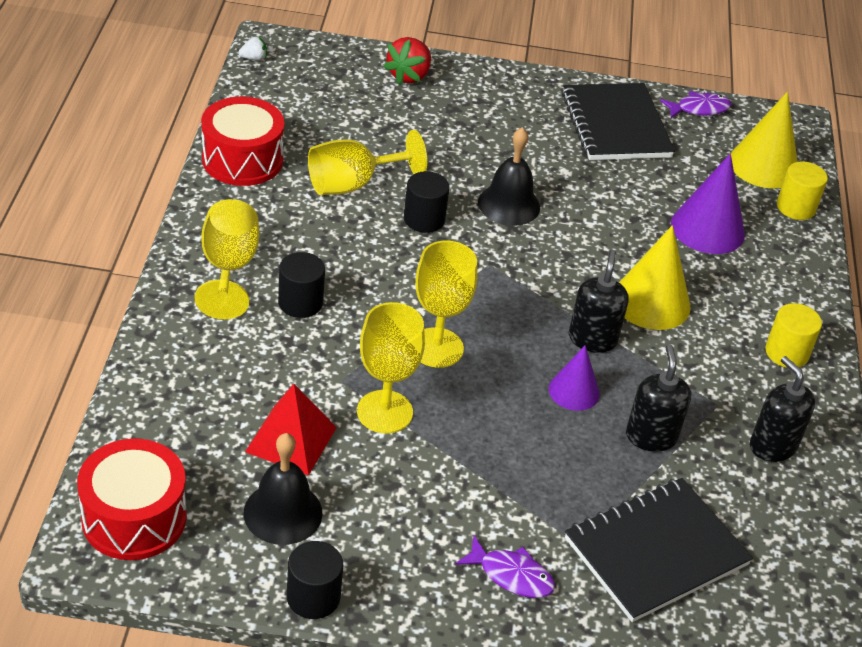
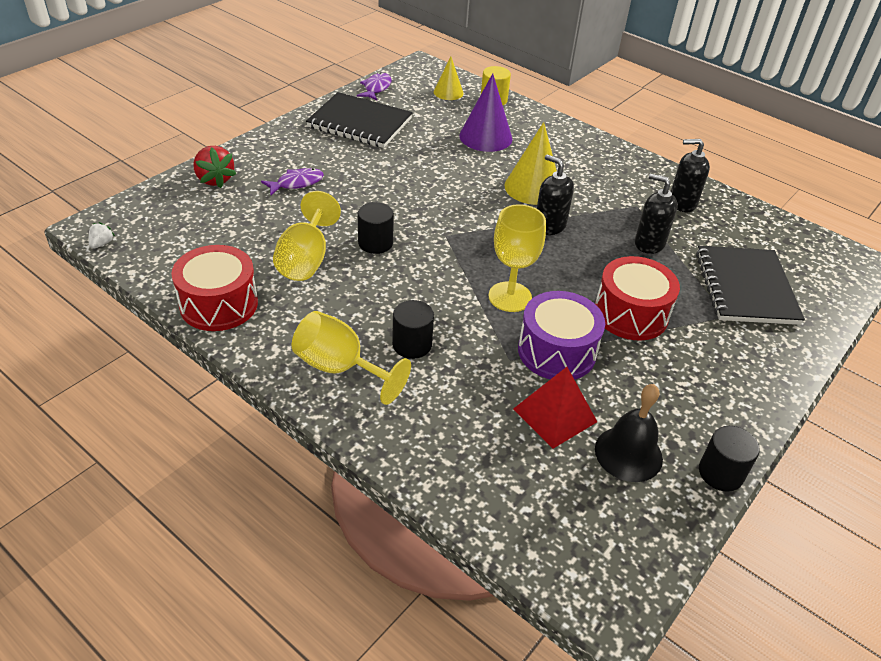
camera: 55 degrees left, 0 degrees up
(134, 518) = (588, 553): red drum -> red drum (630, 314)
(384, 412) = (556, 351): yellow goblet -> purple drum
(509, 204) = (395, 200): black bell -> none
(511, 575) = (740, 360): purple fish -> purple fish (297, 183)
(574, 391) = (591, 255): purple cone -> none
(763, 165) = (448, 92): yellow cone -> yellow cone, size x0.61
(786, 353) = (610, 161): yellow cylinder -> none

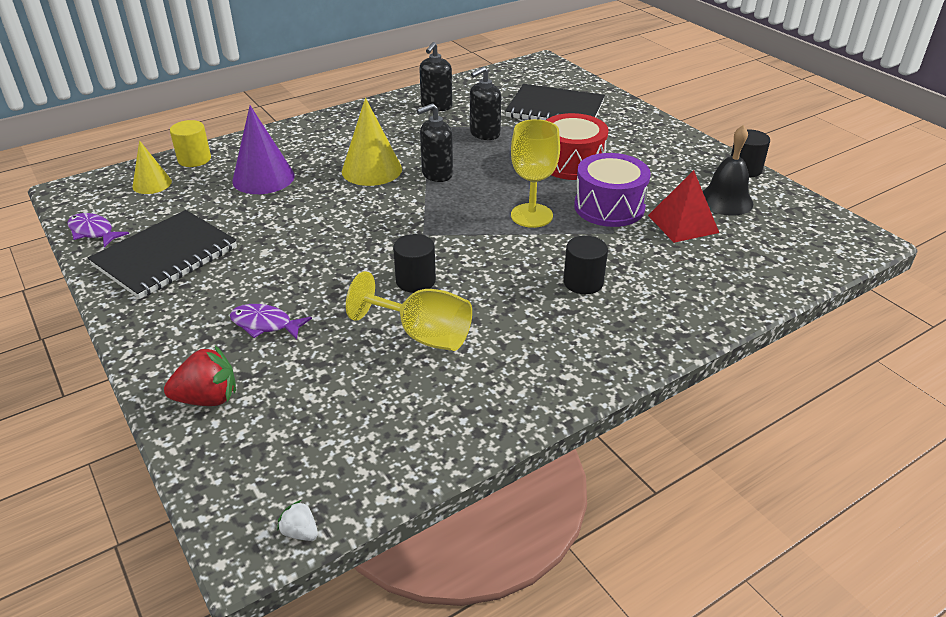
camera: 70 degrees left, 5 degrees down
(219, 304) = (479, 415): red drum -> none
(297, 183) = (265, 324): purple fish -> purple fish turned 60 degrees counterclockwise
(340, 368) = (607, 333): yellow goblet -> none

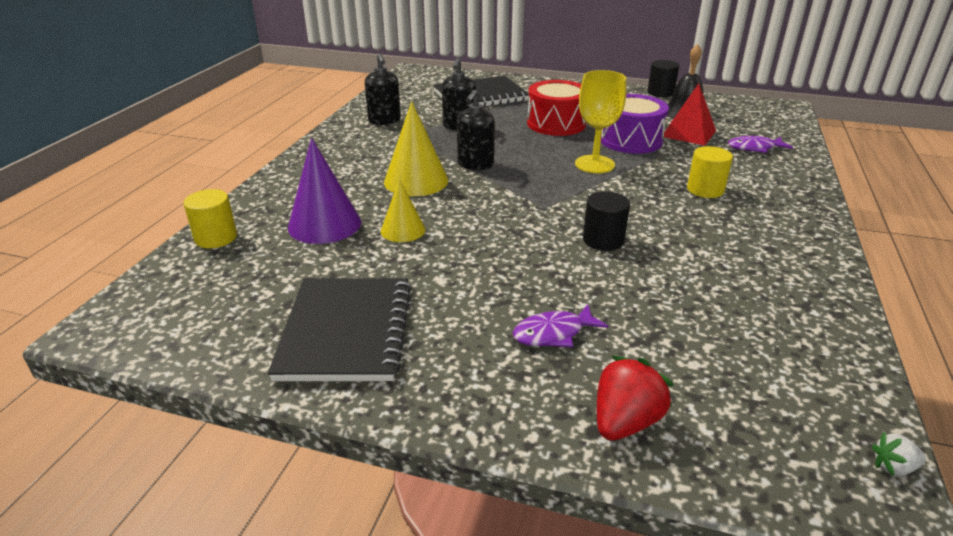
camera: 40 degrees left, 5 degrees down
(93, 232) = (211, 351): purple fish -> purple fish (754, 148)
(152, 184) = (203, 277): yellow cone -> yellow cone (403, 230)
(423, 335) = (681, 273): yellow goblet -> none
(583, 282) = (705, 190): black cylinder -> yellow cylinder

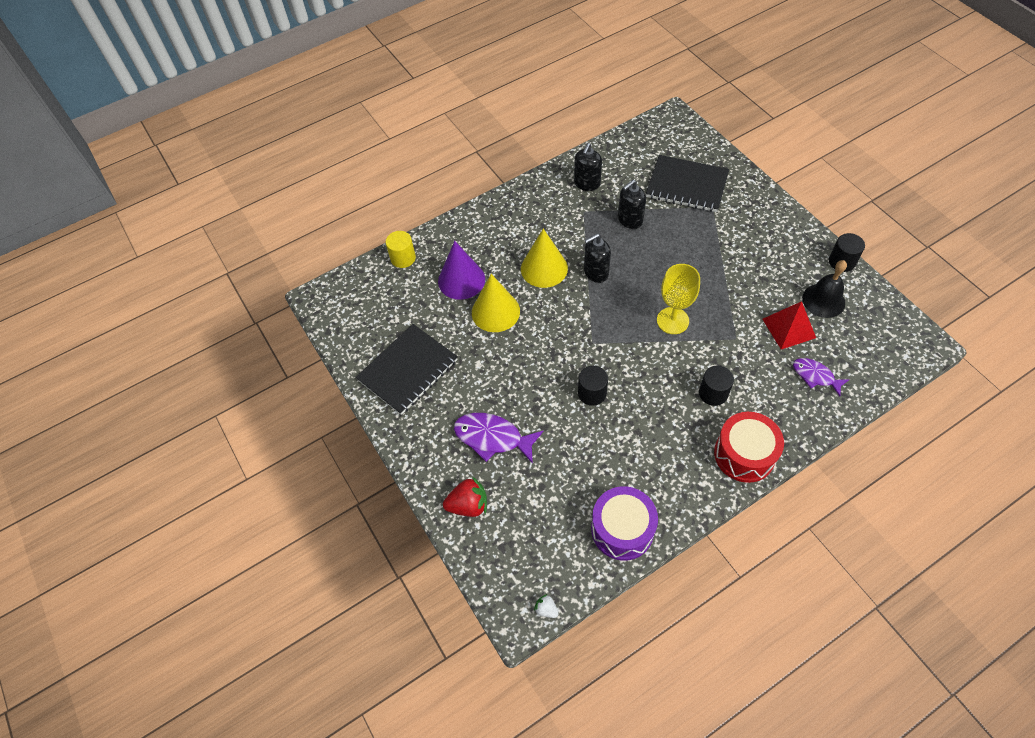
camera: 45 degrees right, 25 degrees up
(403, 230) = (495, 311): yellow cone -> yellow cone, size x1.64
(553, 333) = (493, 438): purple fish -> purple fish, size x1.58
(556, 124) = (702, 256): red drum -> red drum (744, 454)
(630, 140) = (732, 309): purple drum -> purple drum (622, 529)
(705, 190) = (713, 393): yellow cylinder -> black cylinder

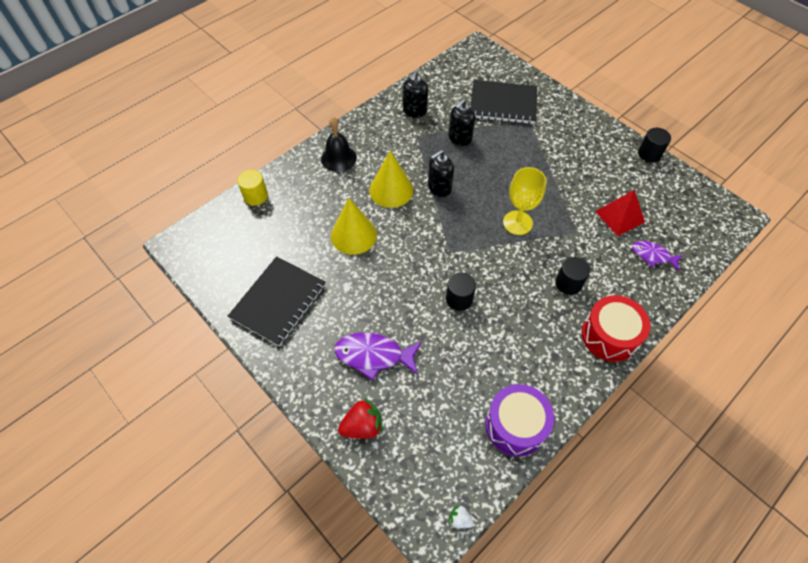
camera: 15 degrees left, 0 degrees up
(461, 280) = (315, 210): purple cone -> none
(823, 300) = (642, 189): black bell -> black bell (338, 158)

